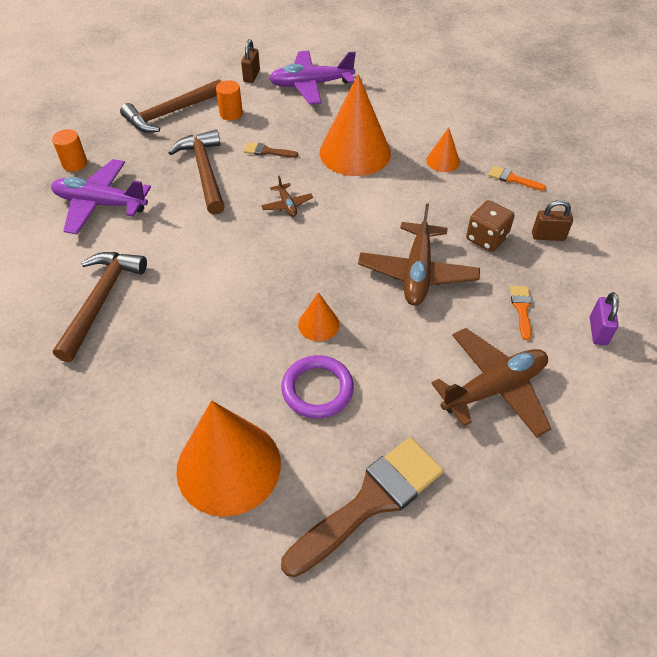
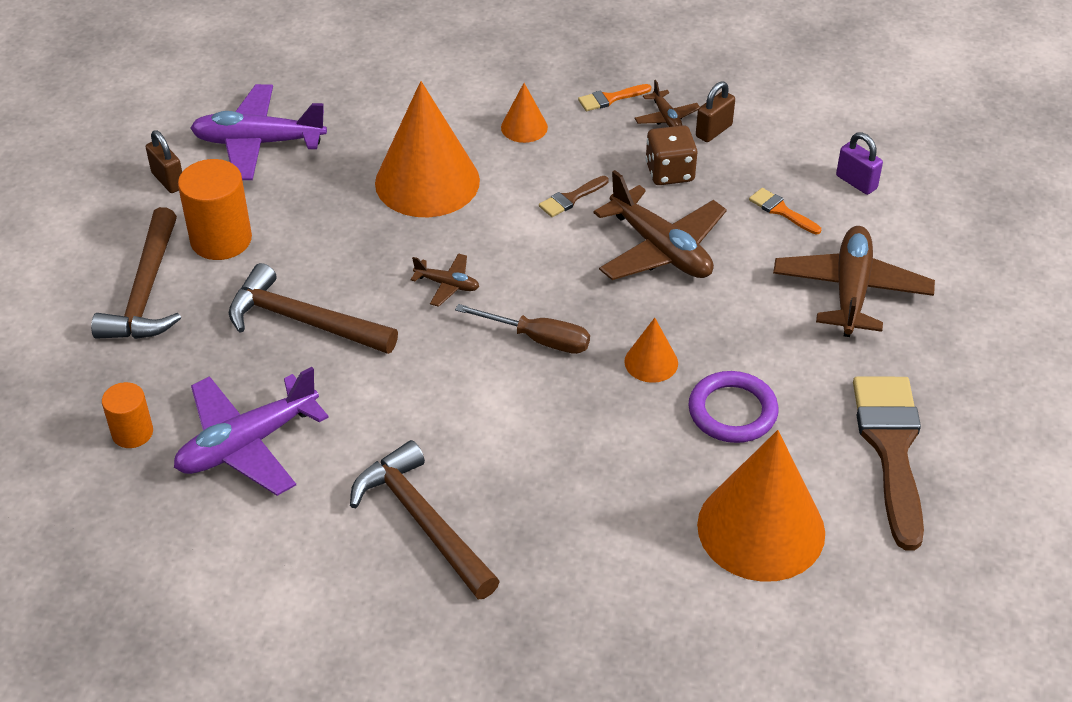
camera: 50 degrees left, 5 degrees down
(231, 114) = (221, 239): orange cylinder -> orange cylinder, size x1.66
(267, 151) = (335, 249): brown brush -> brown brush (571, 198)
(285, 264) = (538, 339): none -> brown screwdriver
(311, 85) = (258, 143): purple plane -> purple plane turned 60 degrees clockwise
(530, 210) = (666, 118): none -> brown plane

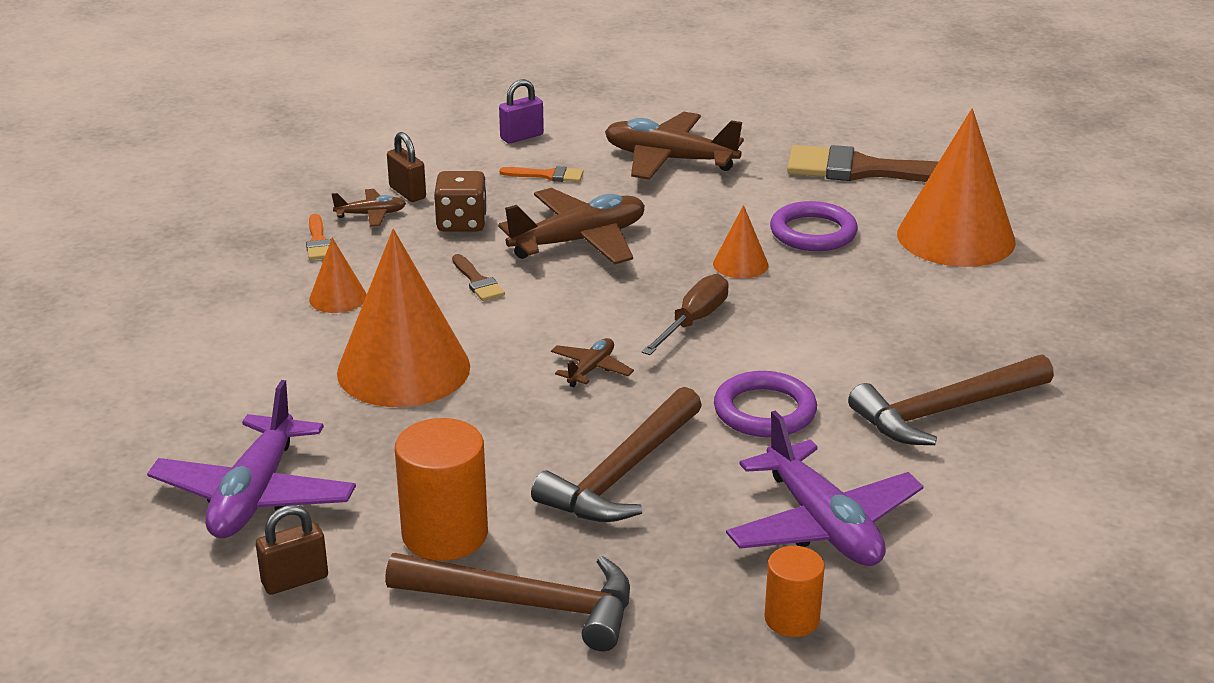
camera: 80 degrees left, 15 degrees down
(403, 398) = (764, 411): none -> purple ring
(781, 211) = (547, 175): orange brush -> orange brush turned 135 degrees counterclockwise

